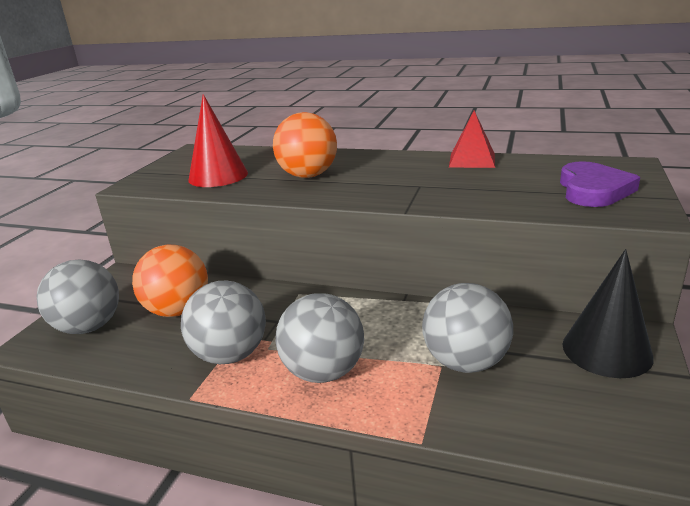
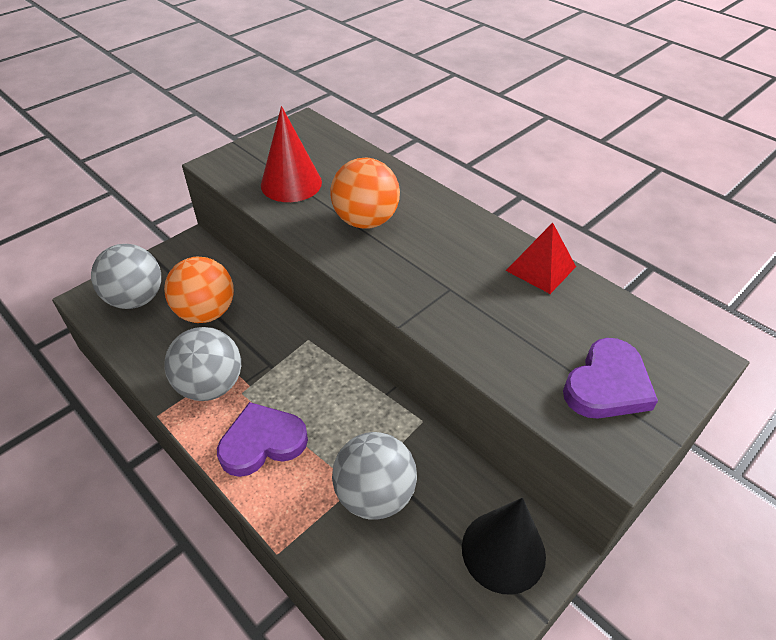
camera: 25 degrees right, 20 degrees up
(323, 372) = (262, 442): grey ball -> purple heart

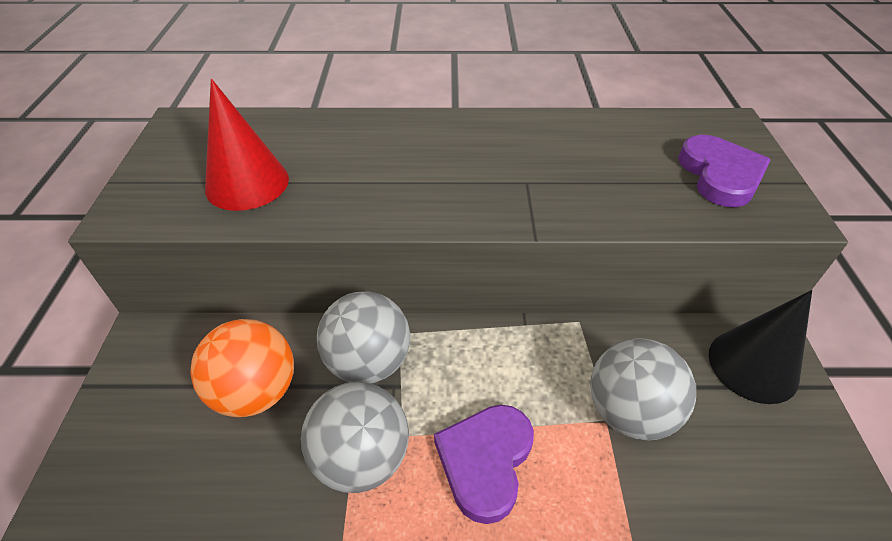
camera: 45 degrees left, 0 degrees up
(136, 299) = (141, 446): grey ball -> grey ball (368, 362)
(365, 221) = (375, 172): orange ball -> none
(541, 268) = (563, 125): red pyramid -> none

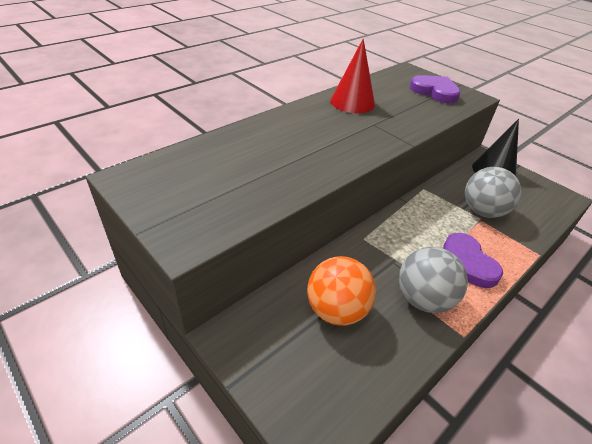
camera: 45 degrees left, 5 degrees down
(247, 183) = (239, 188): red cone -> red cone (352, 102)
(368, 362) = (368, 259): grey ball -> none

